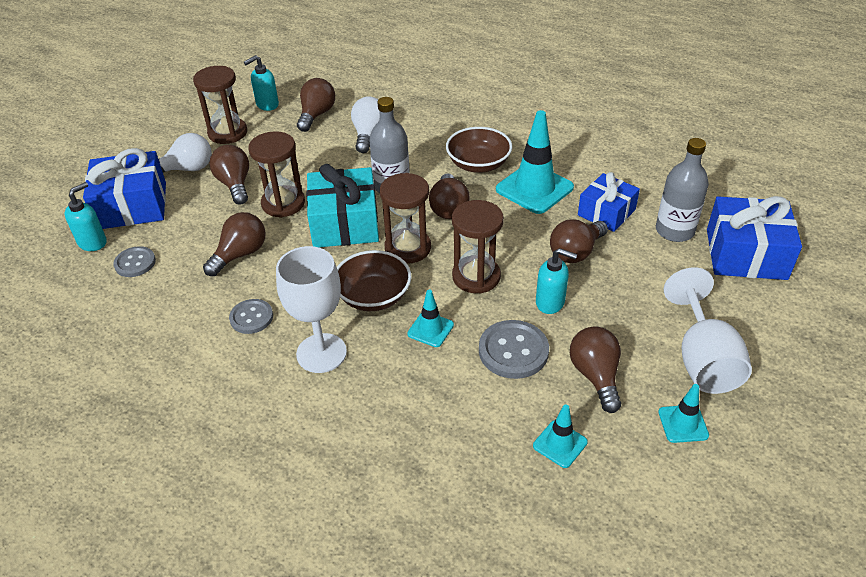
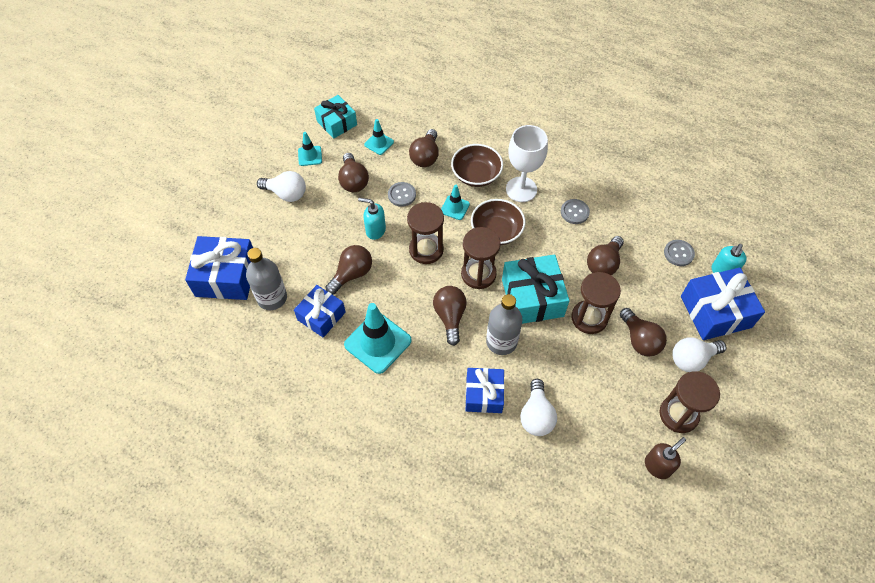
camera: 175 degrees right, 15 degrees up
(267, 105) = (657, 466): turquoise soap dispenser -> brown soap dispenser
(316, 115) = (598, 448): brown light bulb -> brown light bulb (425, 156)
(419, 149) = (484, 394): none -> blue gift
(478, 164) = (426, 373): brown bowl -> brown bowl (476, 175)
(513, 351) = (402, 195): grey button -> grey button, size x0.65
(649, 492) = (337, 123): none -> turquoise gift
(702, 359) = (286, 194): white goblet -> white light bulb

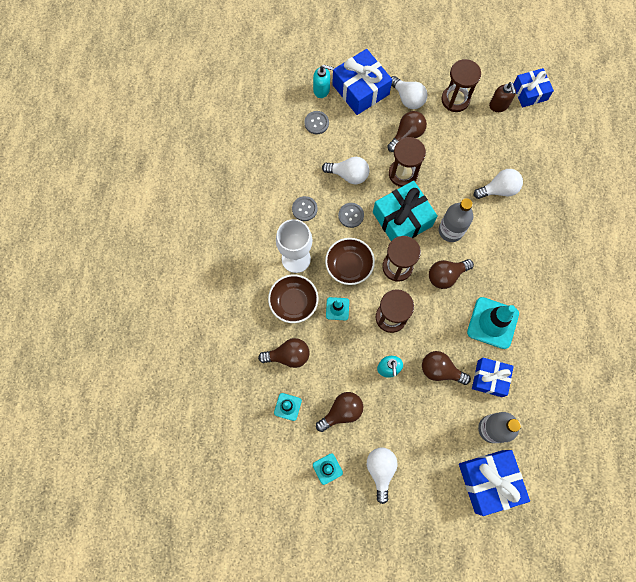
camera: 110 degrees left, 15 degrees up
(337, 123) = (276, 460): turquoise gift -> none
(402, 195) = (341, 360): grey button -> grey button (351, 215)
(484, 394) = (499, 229): blue gift -> blue gift (529, 92)
(603, 264) = (348, 175): brown light bulb -> white light bulb
(657, 466) = (498, 106): brown soap dispenser -> brown soap dispenser turned 135 degrees counterclockwise

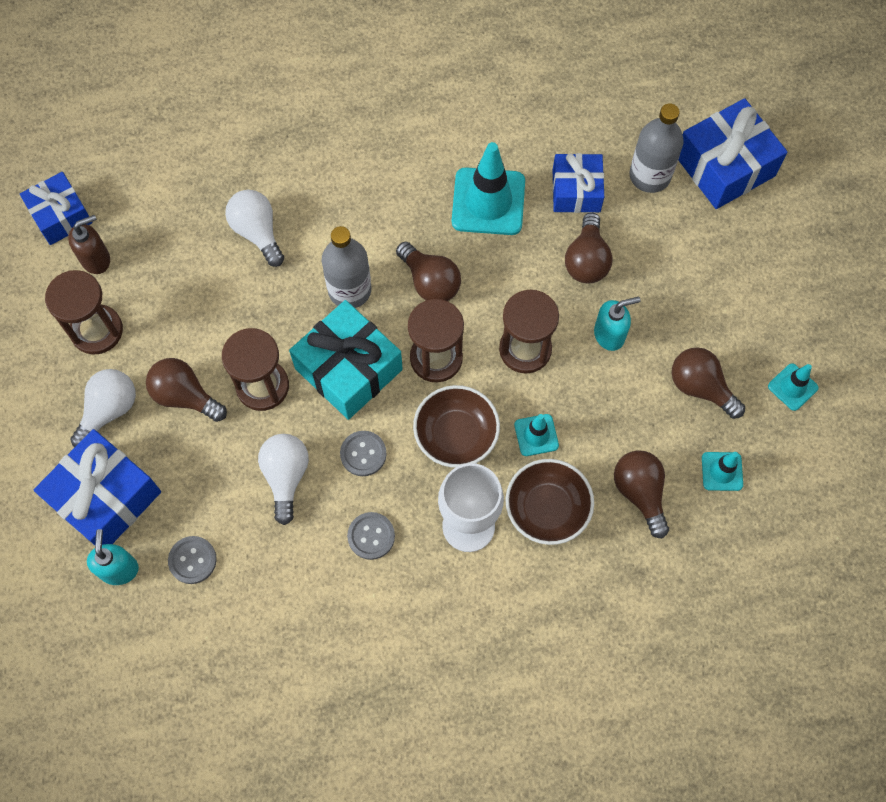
camera: 105 degrees left, 5 degrees down
(380, 470) = (765, 311): white light bulb -> none

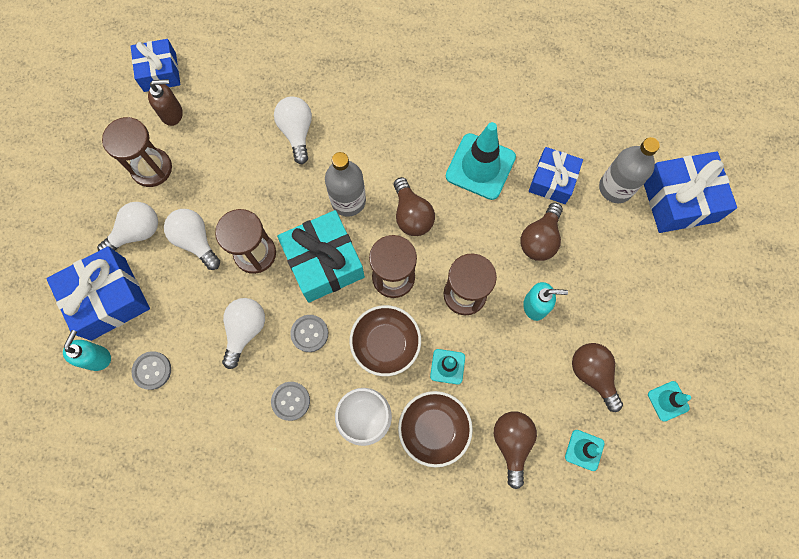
camera: 20 degrees right, 5 degrees up
(185, 396) = (195, 241): brown light bulb -> white light bulb

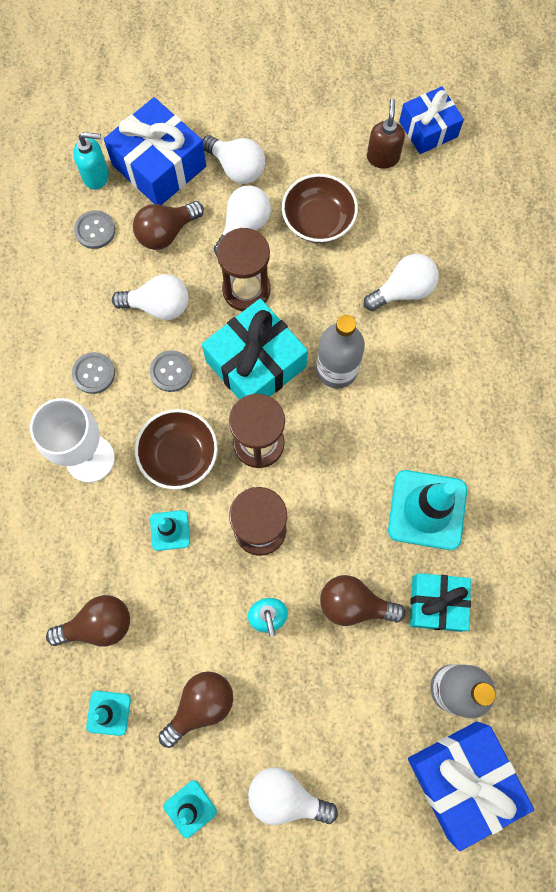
camera: 75 degrees right, 0 degrees up
(151, 168) = (312, 158): brown hourglass -> none
(172, 113) = (382, 157): brown soap dispenser -> brown soap dispenser turned 150 degrees counterclockwise
(411, 215) = (340, 444): brown light bulb -> brown light bulb (166, 233)
(434, 429) = (96, 532): brown bowl -> brown bowl (318, 221)
(552, 181) = (436, 603): blue gift -> turquoise gift
(670, 326) = (286, 795): none -> white light bulb

